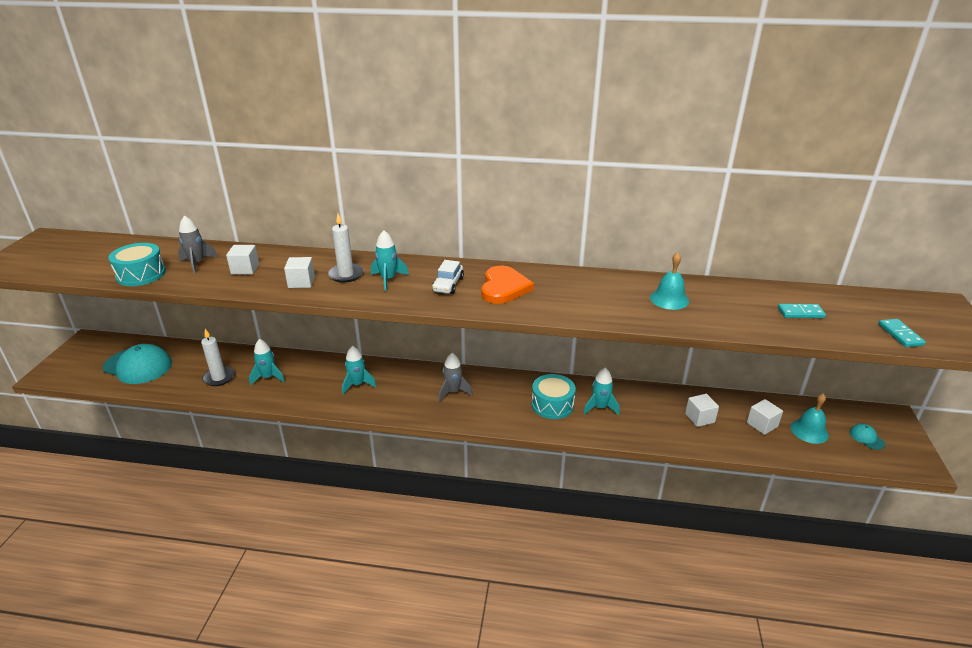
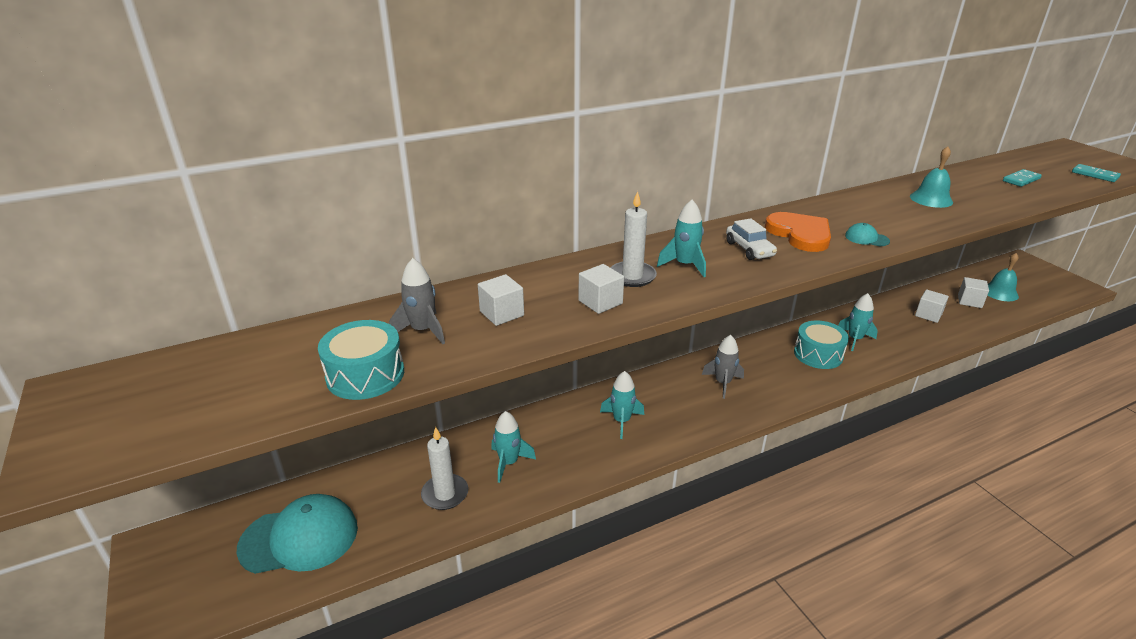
camera: 35 degrees left, 0 degrees up
(866, 438) = (1033, 282): turquoise cap -> turquoise cap (866, 238)

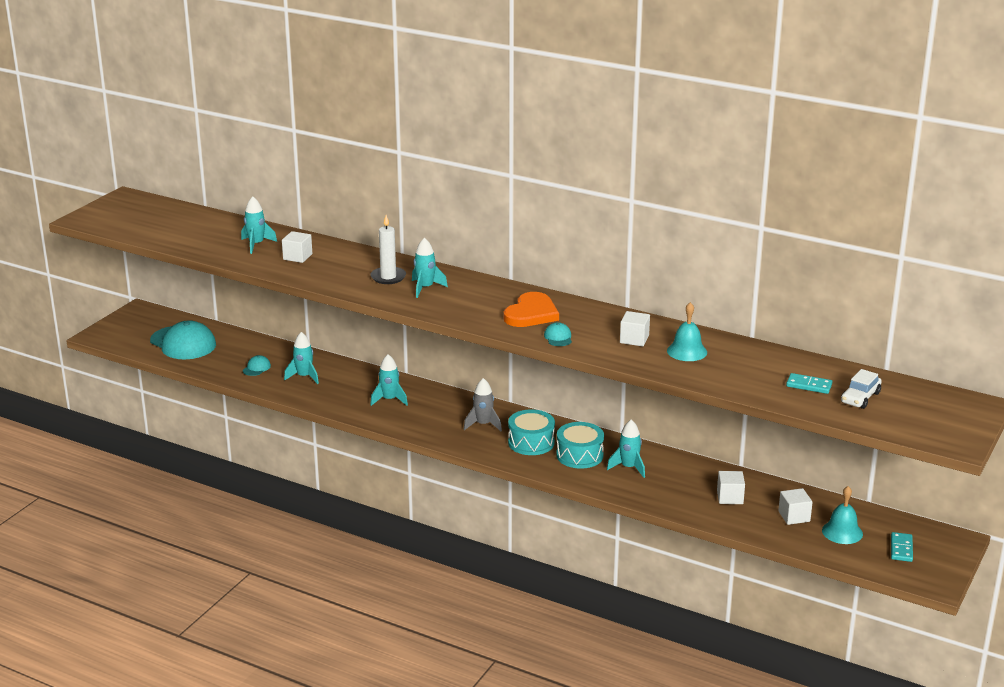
camera: 55 degrees right, 5 degrees down
(365, 375) = (204, 247): turquoise drum -> turquoise drum (531, 442)
(423, 331) = (256, 245): grey rocket -> turquoise rocket
(445, 494) = (256, 368): white candle -> turquoise cap
(600, 302) = (343, 277): white cube -> white cube (634, 339)
(749, 249) = (479, 302): white car -> white car (860, 398)
(1095, 175) = (888, 420): turquoise domino -> turquoise domino (901, 549)

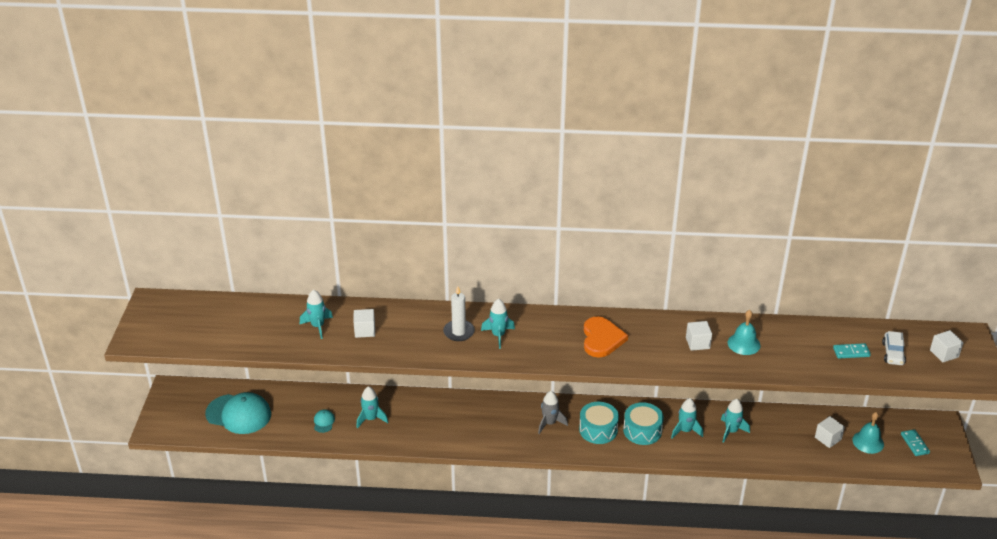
camera: 25 degrees left, 10 degrees up
(389, 400) = (458, 421): turquoise rocket -> turquoise rocket (731, 431)
(558, 337) = (641, 359): turquoise cap -> none
(730, 497) = (774, 435): white cube -> white cube (944, 354)

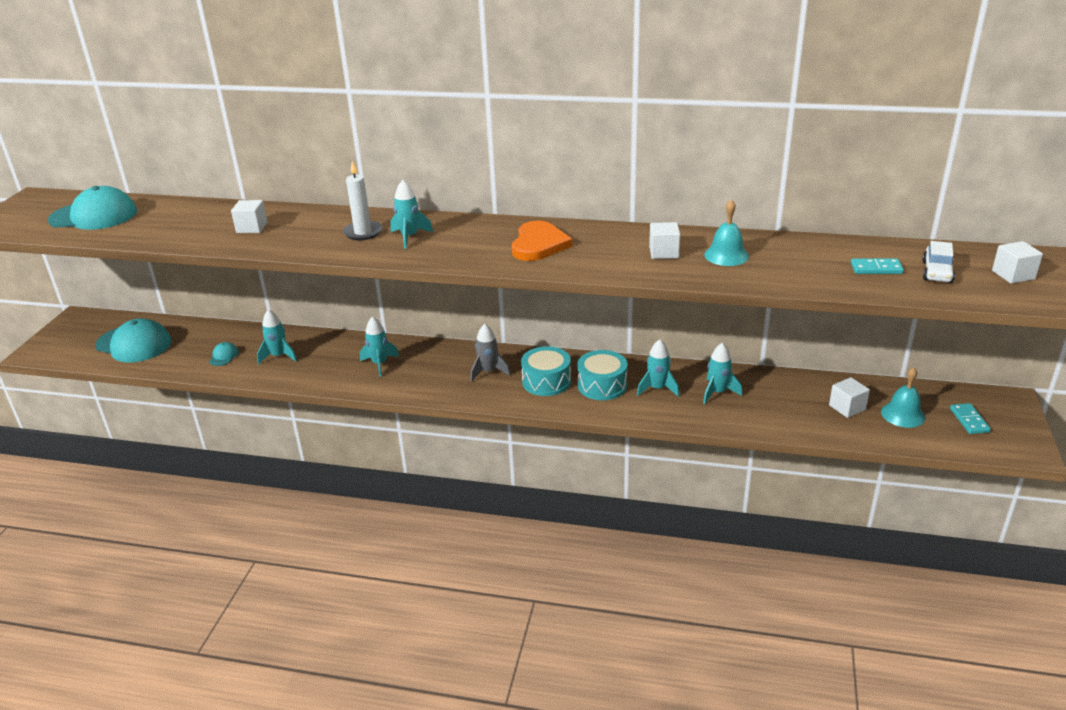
camera: 10 degrees right, 5 degrees down
(221, 322) = (94, 216): none -> turquoise cap
(318, 326) = (200, 222): turquoise rocket -> turquoise rocket (379, 364)

